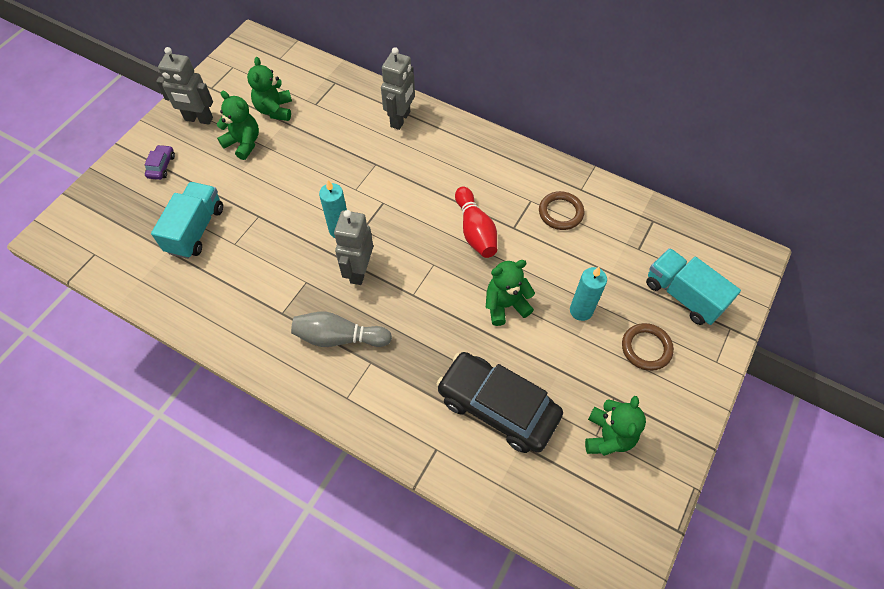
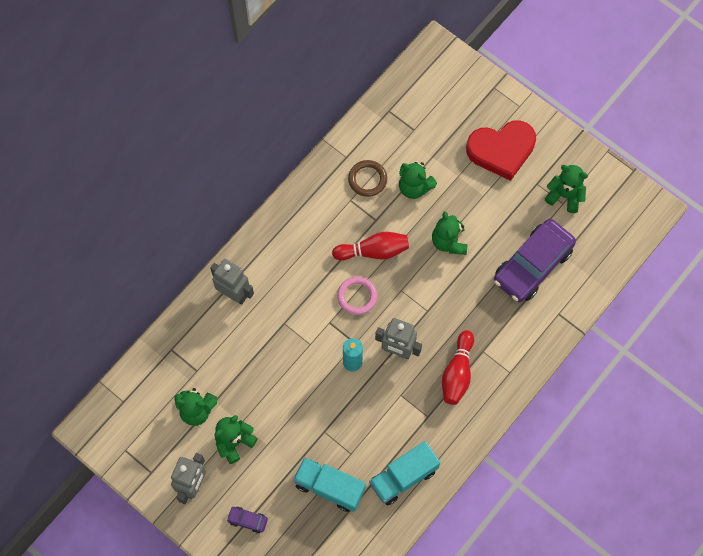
camera: 80 degrees left, 10 degrees up
(339, 337) = (457, 373): grey bowling pin -> red bowling pin
(417, 223) = (357, 296): none -> pink ring
(497, 407) = (532, 265): black car -> purple car
(565, 259) = (414, 187): none -> green teddy bear
(581, 311) = (462, 187): turquoise candle -> none
(646, 348) = (501, 150): brown ring -> red heart
(683, 295) = (461, 111): turquoise truck -> turquoise truck (403, 477)

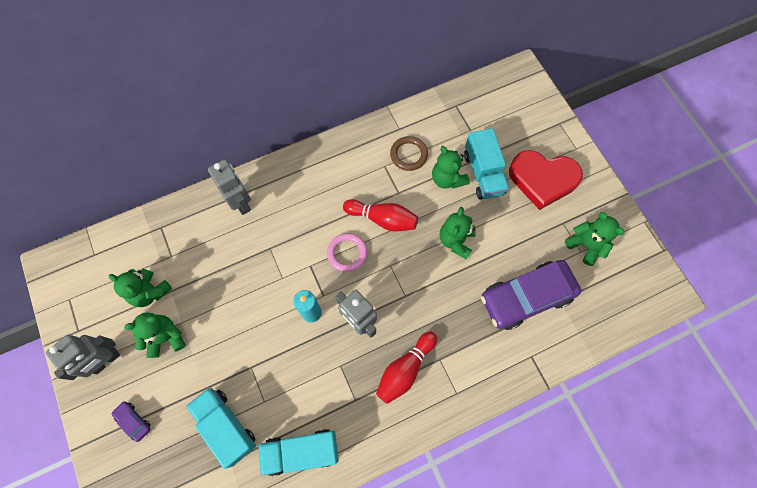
camera: 25 degrees right, 0 degrees up
(445, 168) = (483, 173): none -> turquoise truck

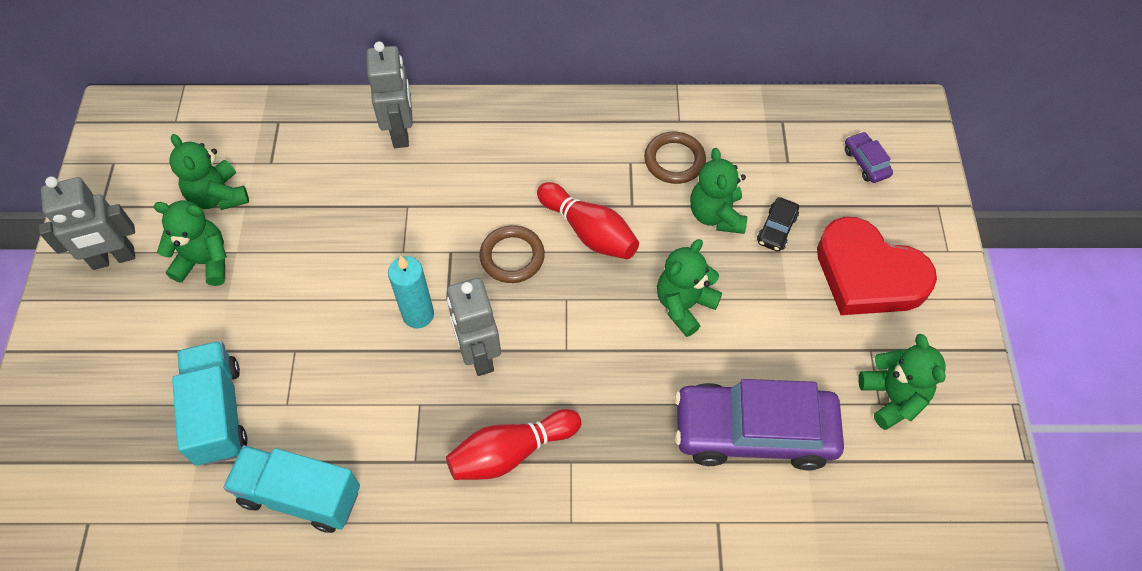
camera: 25 degrees right, 10 degrees down
(133, 421) = (103, 350): purple car -> purple car (866, 162)
(347, 253) = (512, 256): pink ring -> brown ring
(483, 173) = (776, 229): turquoise truck -> black car

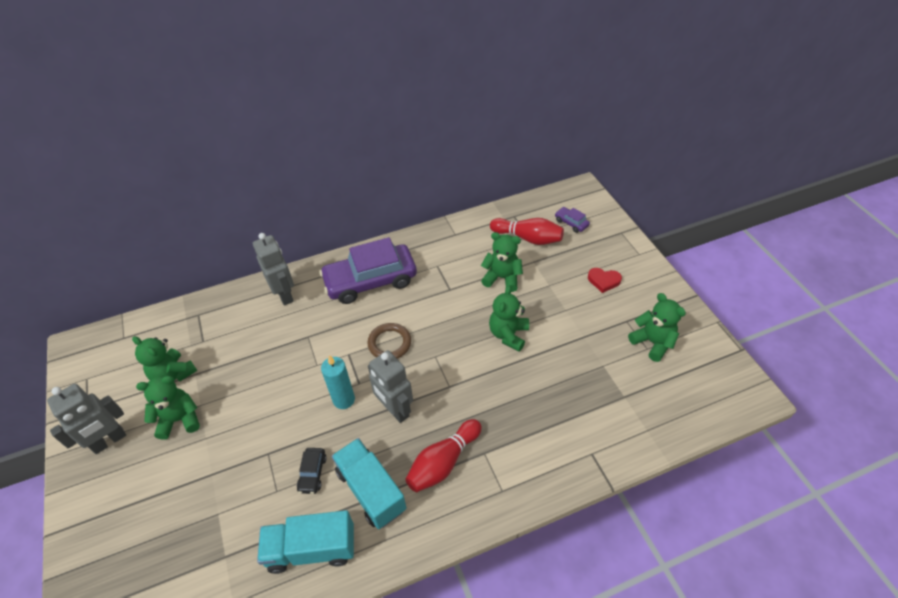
camera: 20 degrees left, 10 degrees down
(218, 413) = (228, 516): turquoise truck -> turquoise truck (371, 490)
(589, 232) = (431, 312): red bowling pin -> red bowling pin (528, 238)
(674, 160) = (463, 256): brown ring -> none
(716, 215) = (502, 278): green teddy bear -> green teddy bear turned 135 degrees clockwise
(754, 432) = (585, 391): purple car -> purple car (370, 281)
(776, 229) = (540, 274): black car -> black car (312, 473)
(868, 274) = (603, 281): red heart -> red heart, size x0.44

